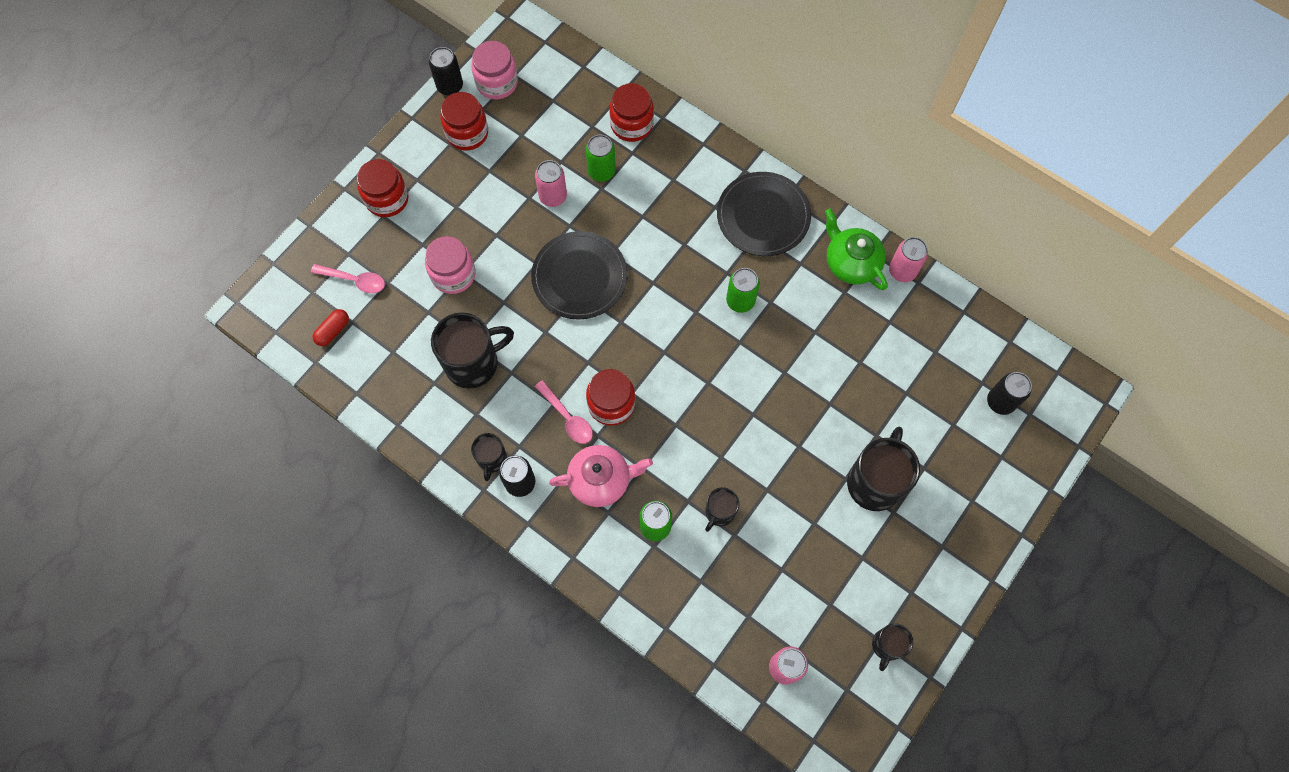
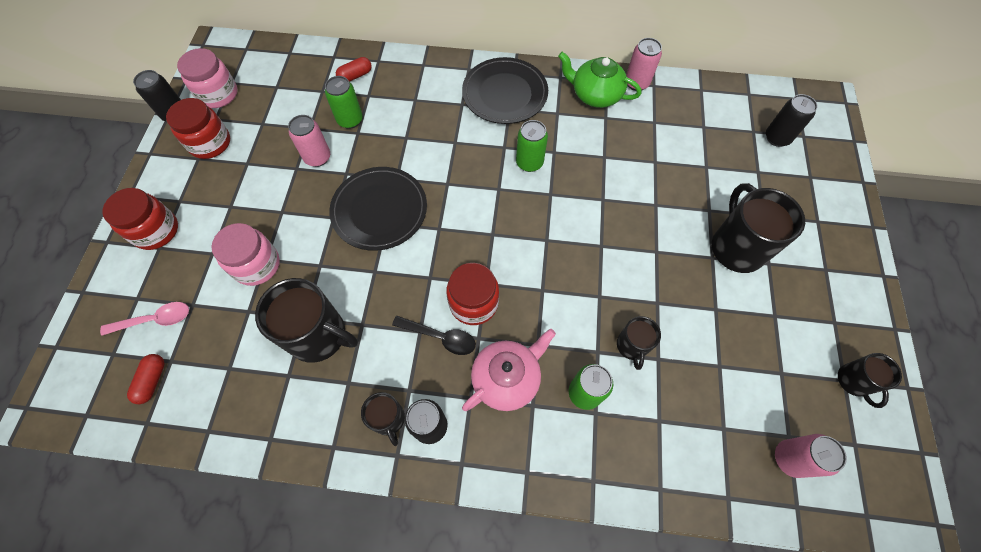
camera: 30 degrees left, 5 degrees down
(473, 363) = (319, 335): black mug -> black mug turned 75 degrees clockwise
(567, 417) = (440, 337): pink spoon -> black spoon
(631, 124) = (355, 76): red jar -> red capsule

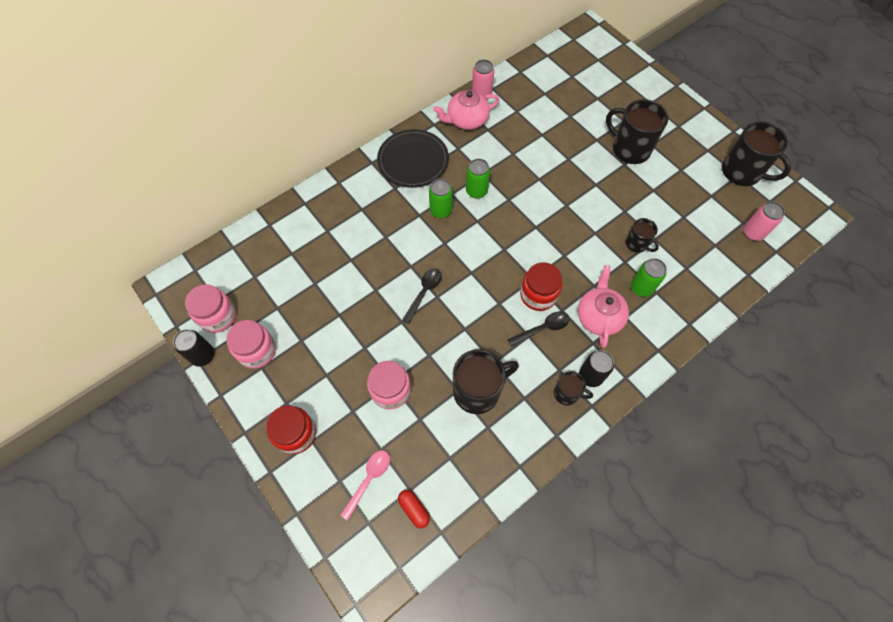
camera: 45 degrees left, 0 degrees up
(210, 143) = (257, 351): red jar -> pink jar
(317, 157) = (344, 296): pink can -> none
(350, 120) = (335, 256): green can -> green can (441, 210)
(355, 76) = (302, 225): red capsule -> none
(379, 210) = (424, 293): black plate -> black spoon
(595, 95) = (466, 120): green teapot -> pink teapot
(777, 138) = (587, 71): black can -> none
(853, 381) = (742, 172): black mug -> black mug, size x1.85

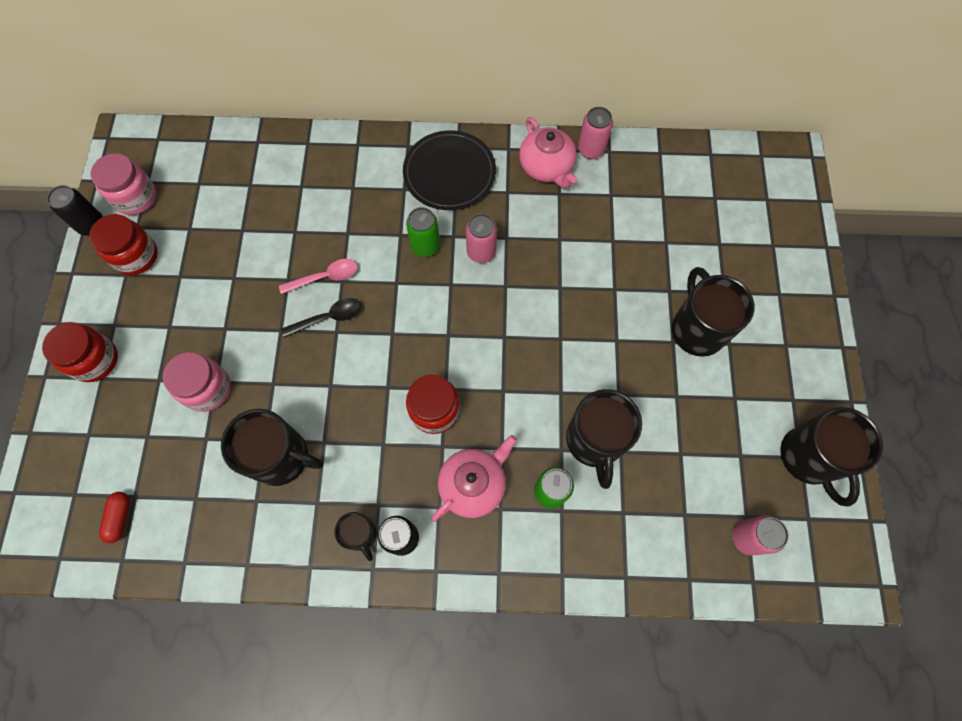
camera: 40 degrees right, 5 degrees up
(257, 351) = (136, 256): pink jar -> red jar
(368, 480) = (111, 456): pink spoon -> pink spoon (325, 277)
(466, 120) = (546, 167): pink teapot -> pink teapot turned 135 degrees counterclockwise
(476, 191) = (481, 252): green can -> pink can
(542, 328) = (403, 448): black spoon -> none
(637, 244) = (594, 441): black mug -> black mug, size x1.85

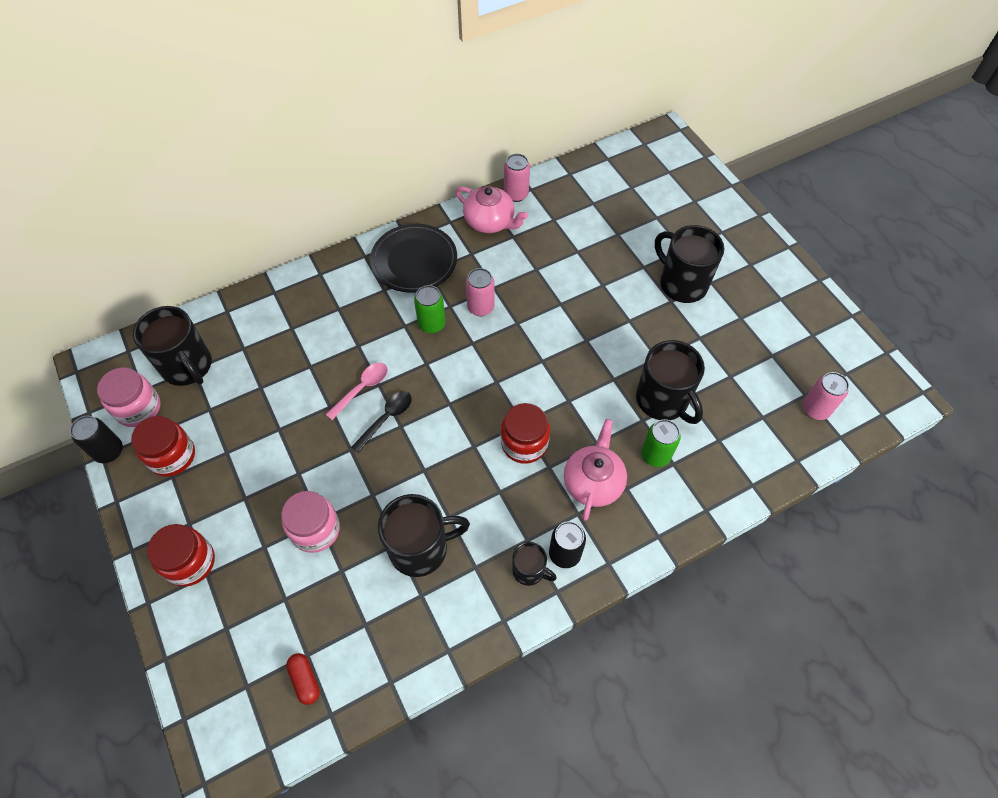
camera: 30 degrees left, 10 degrees down
(809, 457) = (818, 332): black mug -> black mug (187, 366)

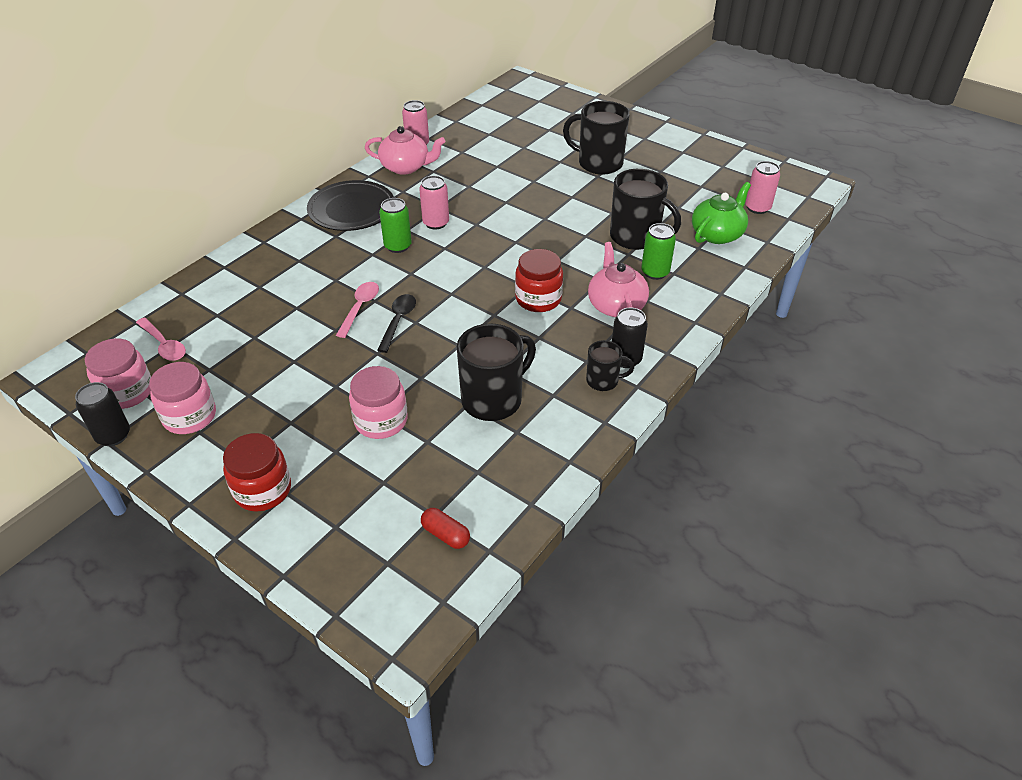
camera: 25 degrees left, 15 degrees down
(172, 456) = (189, 416): red jar -> pink jar
(187, 366) = (164, 345): black mug -> pink spoon
(750, 429) = (717, 234): none -> green teapot

